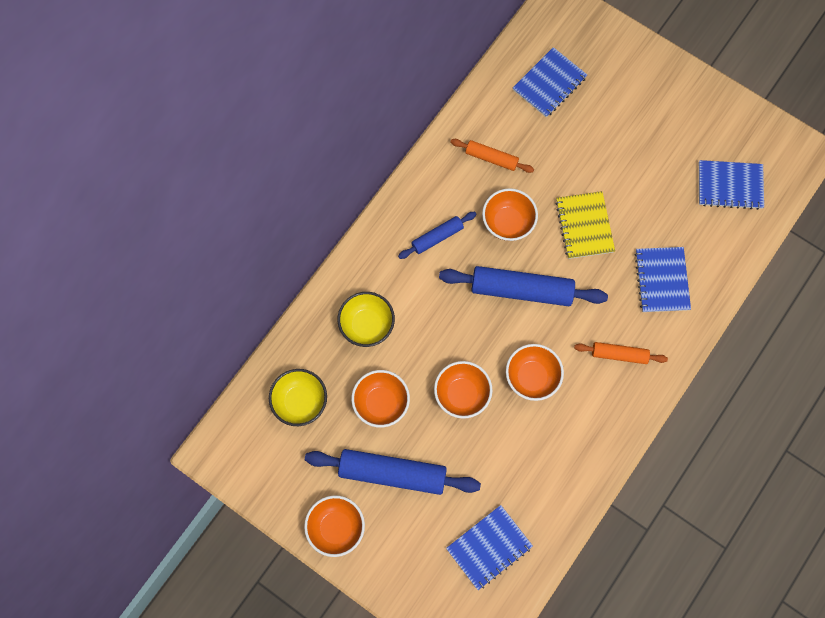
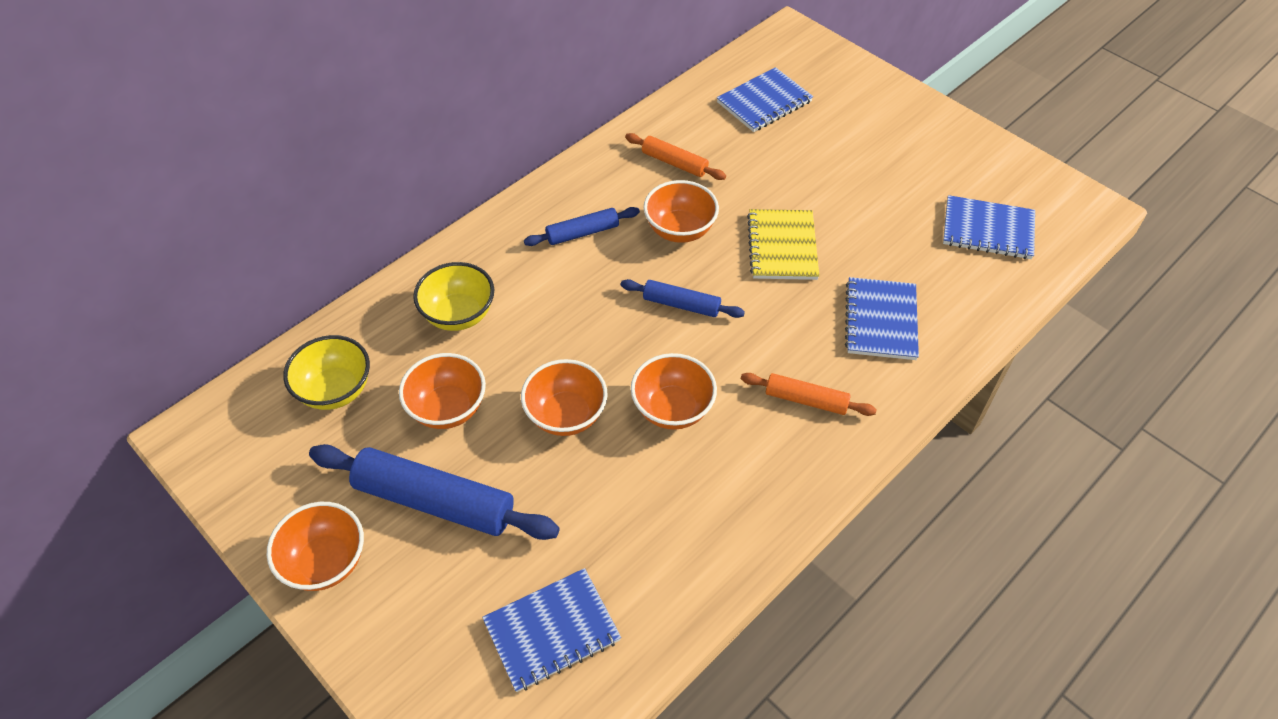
camera: 10 degrees right, 20 degrees down
(521, 290) = (681, 305): blue rolling pin -> blue rolling pin, size x0.54

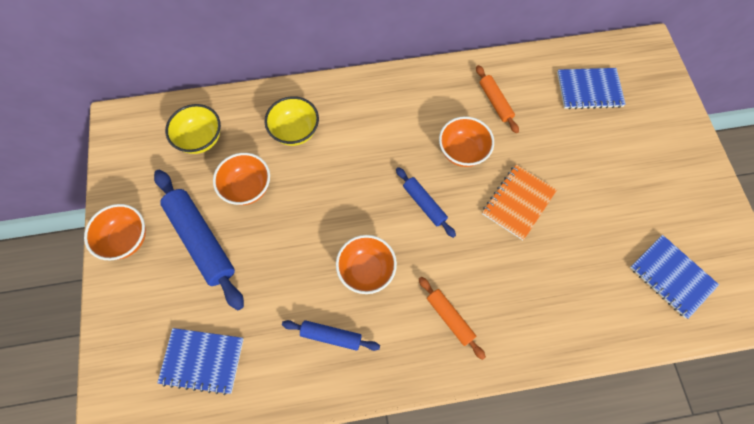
camera: 35 degrees right, 15 degrees up
(566, 415) = (305, 234): orange bowl -> none
(582, 233) = (402, 119): blue rolling pin -> blue rolling pin (331, 336)
(782, 246) = (518, 202): yellow notebook -> orange notebook
(880, 320) = (541, 295): blue notebook -> none

